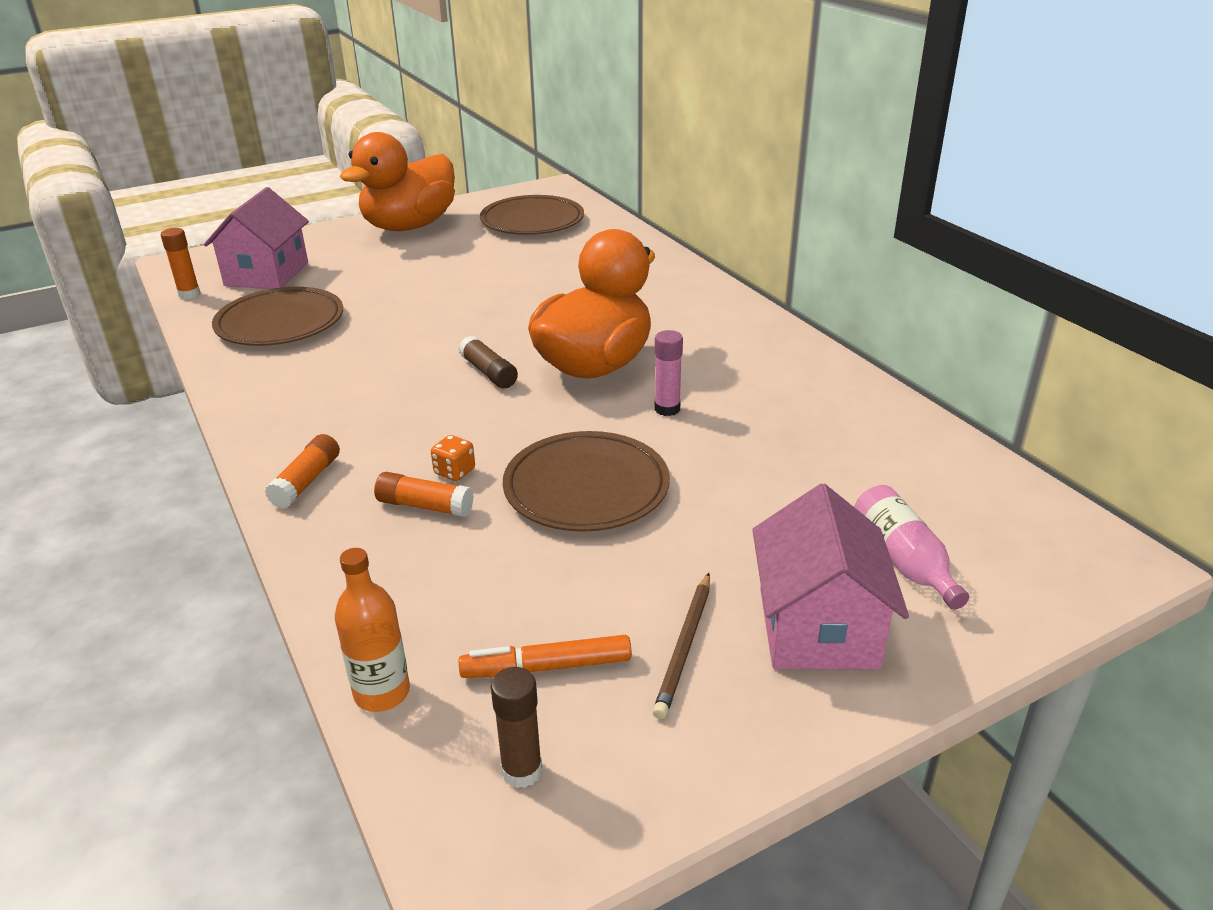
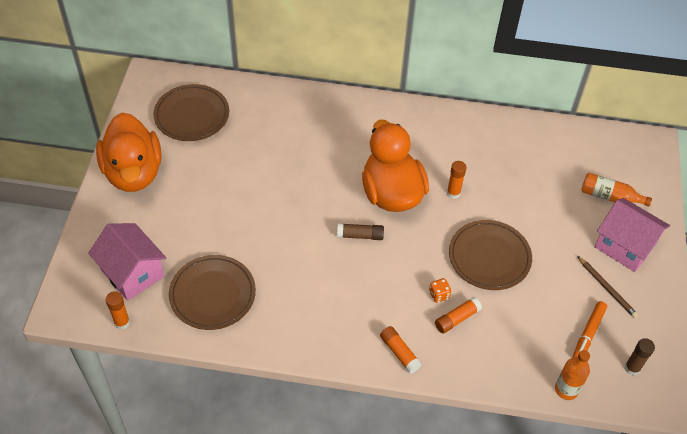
camera: 55 degrees left, 20 degrees up
(667, 409) = (453, 193): pink glue stick -> orange glue stick
(903, 560) = (609, 197): pink bottle -> orange bottle

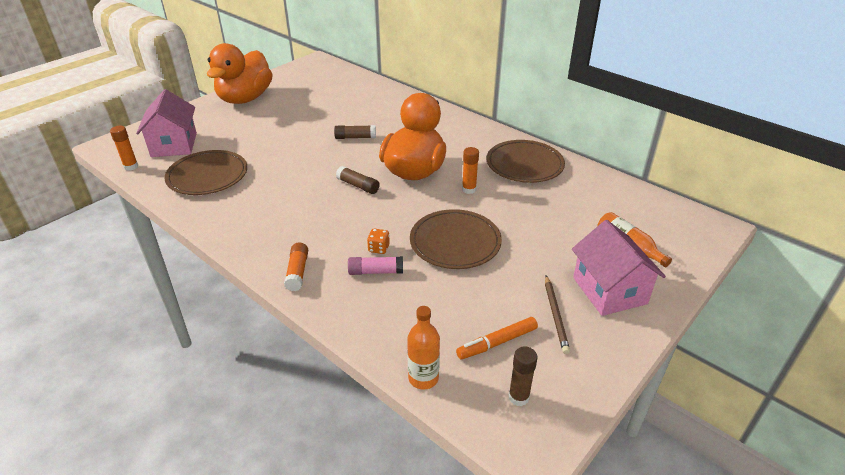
camera: 35 degrees right, 15 degrees down
(192, 115) = (319, 85): brown plate -> brown plate (524, 165)
(301, 176) = (355, 137): none -> brown glue stick
(457, 319) = (375, 272): orange glue stick -> pink glue stick

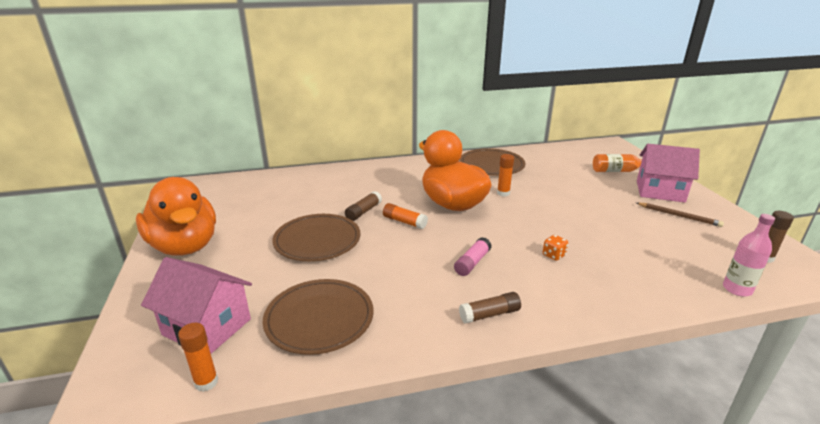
camera: 55 degrees left, 10 degrees down
(297, 272) = (560, 309): orange glue stick -> orange glue stick (404, 222)
(358, 186) = (447, 235): brown glue stick -> brown glue stick (489, 314)
(375, 272) = (586, 267): pink glue stick -> pink glue stick (472, 263)
(423, 378) = (737, 289): orange bottle -> pink bottle
(455, 242) = (570, 221): brown plate -> brown plate (317, 241)
(497, 342) = (702, 246): orange marker -> none

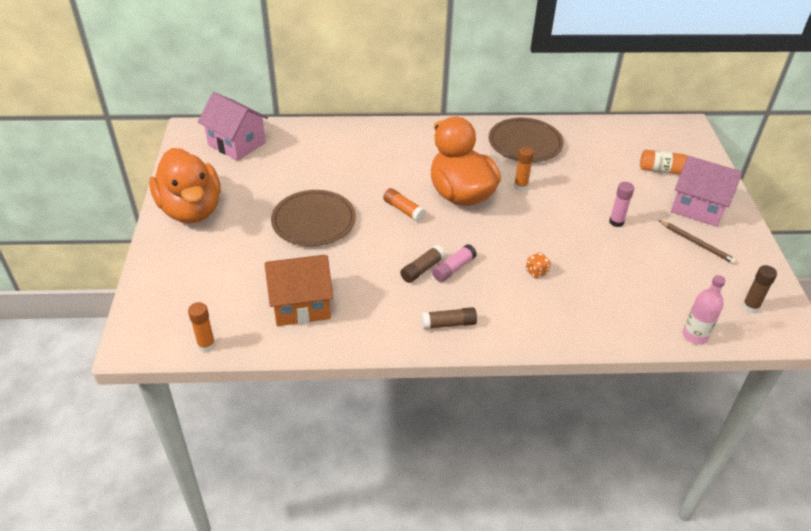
camera: 10 degrees right, 15 degrees up
(207, 327) = (208, 297): pink house -> pink house (237, 144)
(319, 319) = (301, 305): brown plate -> orange house
(363, 212) = (366, 191): brown glue stick -> brown glue stick (422, 269)
(600, 209) = (616, 222): none -> pink glue stick

